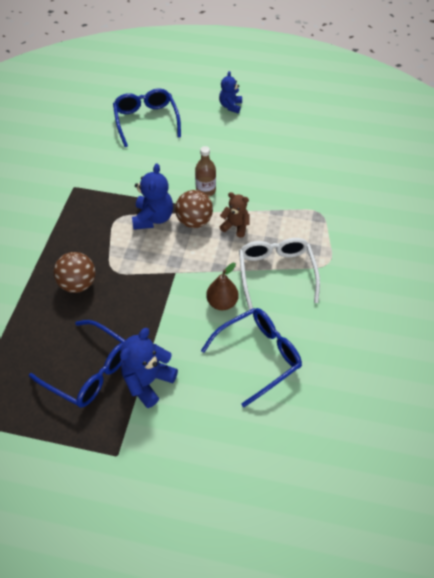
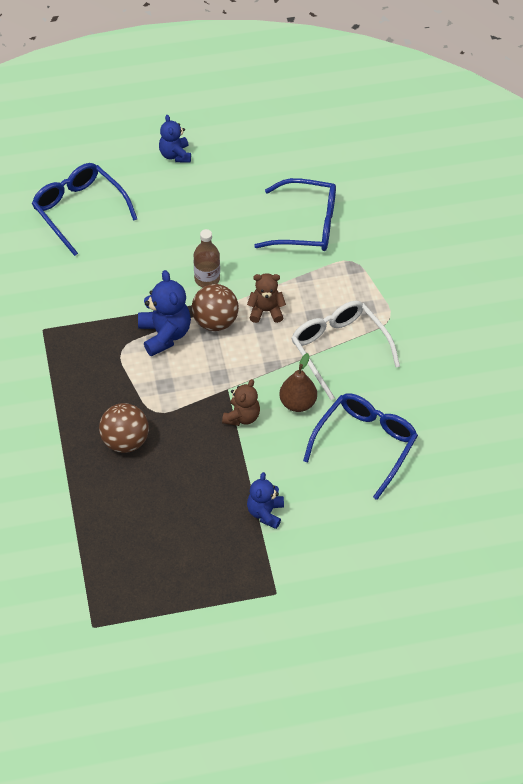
camera: 25 degrees left, 0 degrees up
(89, 370) = (197, 526): blue glasses -> blue glasses (306, 225)
(148, 381) = (265, 512): blue teddy bear -> blue teddy bear, size x0.65
(174, 297) = (242, 417): none -> brown teddy bear

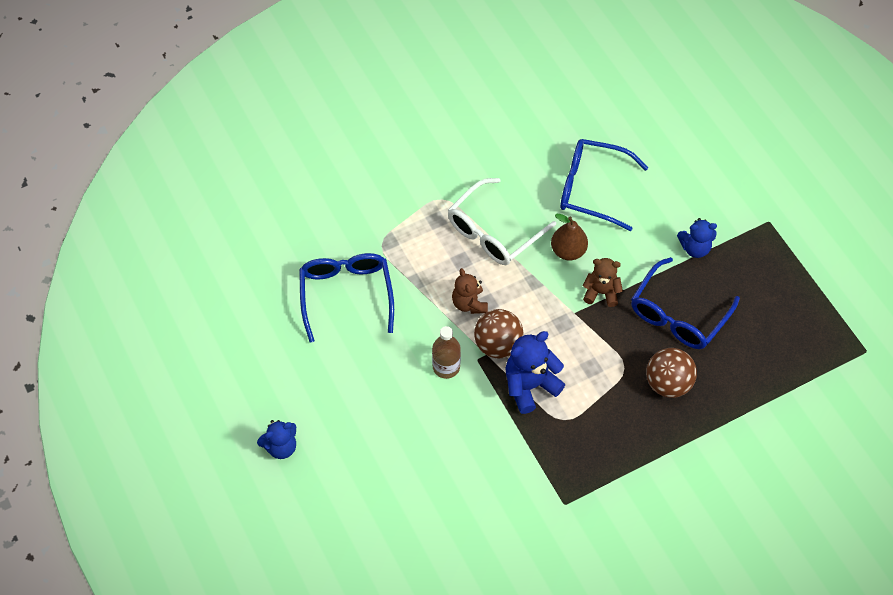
camera: 105 degrees left, 5 degrees up
(79, 210) = (391, 522): blue glasses -> blue glasses (678, 315)

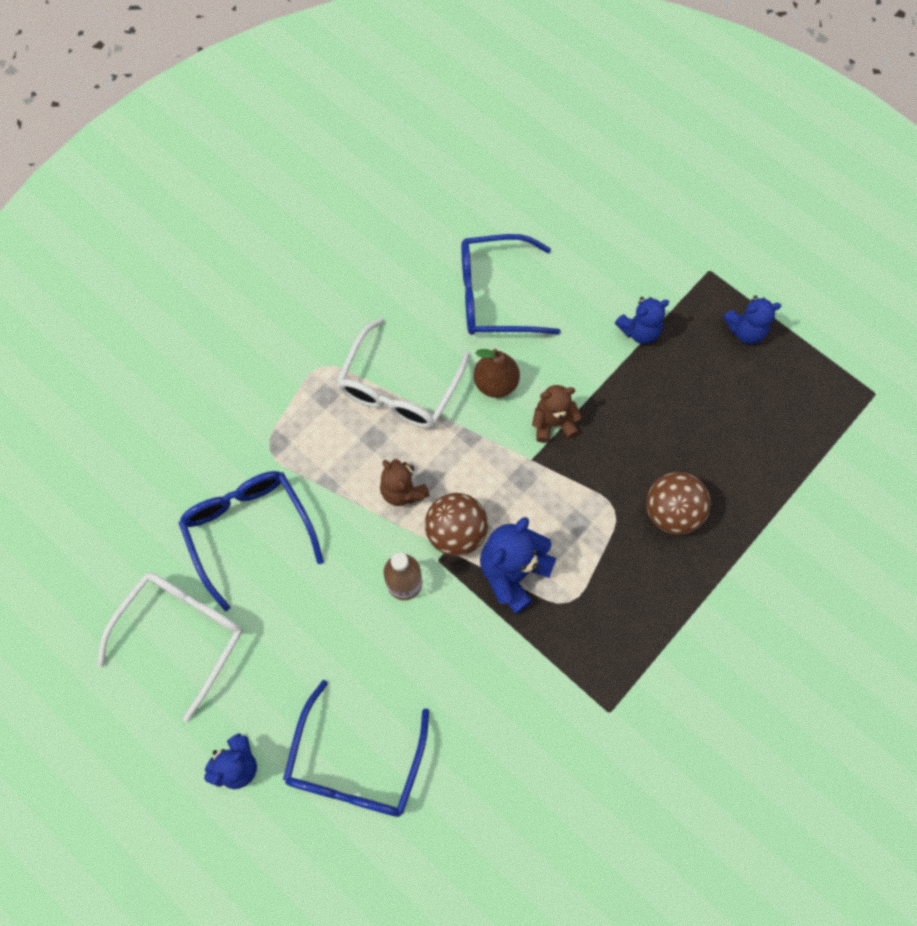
camera: 20 degrees left, 10 degrees up
(274, 348) = (182, 634): none -> white glasses
(678, 315) = (651, 421): blue glasses -> blue glasses (355, 764)
(779, 273) = (745, 330): none -> blue teddy bear

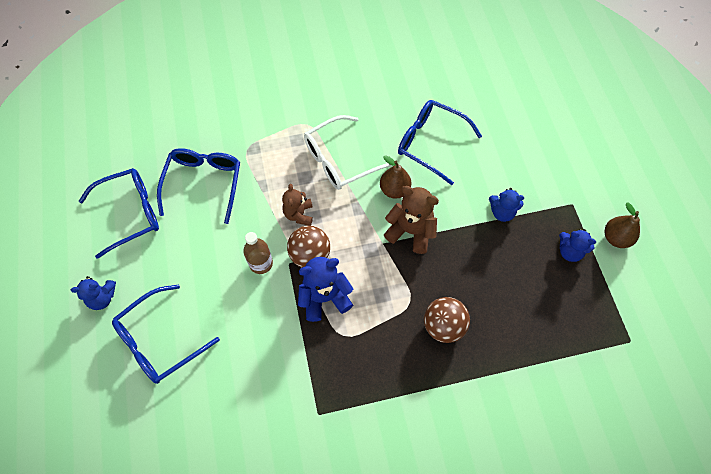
camera: 35 degrees right, 5 degrees down
(182, 634) = (130, 213): white glasses -> blue glasses
(553, 423) = (411, 231): brown teddy bear -> brown teddy bear, size x1.53
(782, 282) = (616, 238): none -> brown pear

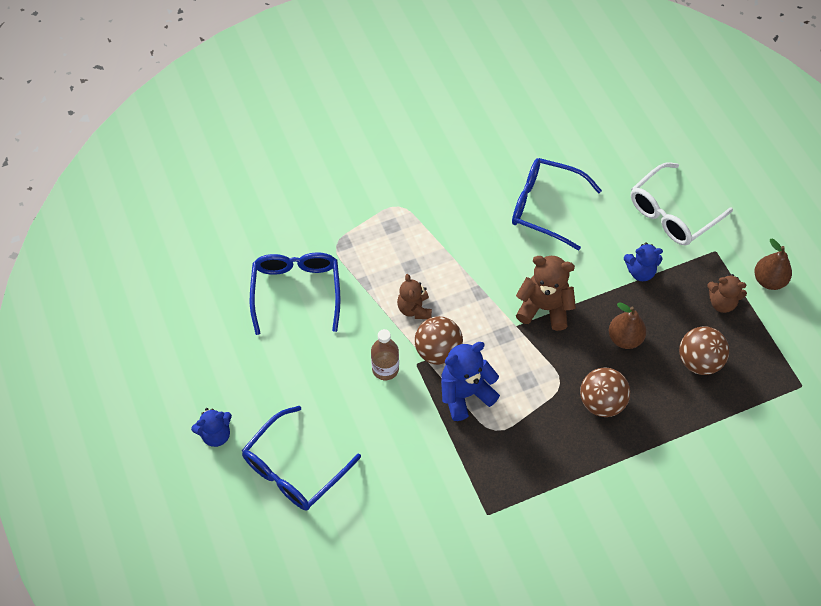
camera: 10 degrees left, 5 degrees down
(130, 213) = (220, 338): blue glasses -> none
(339, 160) = (445, 241): white glasses -> white glasses (672, 213)
(394, 190) = (516, 265): brown pear -> brown pear (624, 338)
(539, 302) = (698, 361): none -> brown ball
(569, 251) = (721, 302): blue teddy bear -> brown teddy bear

